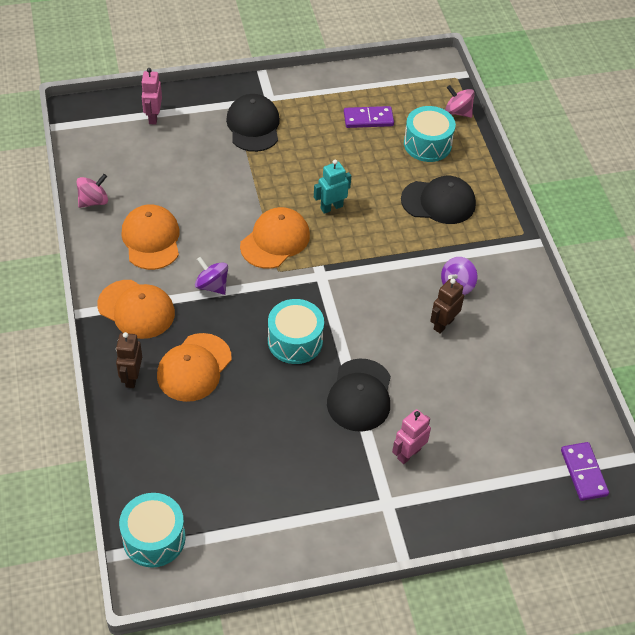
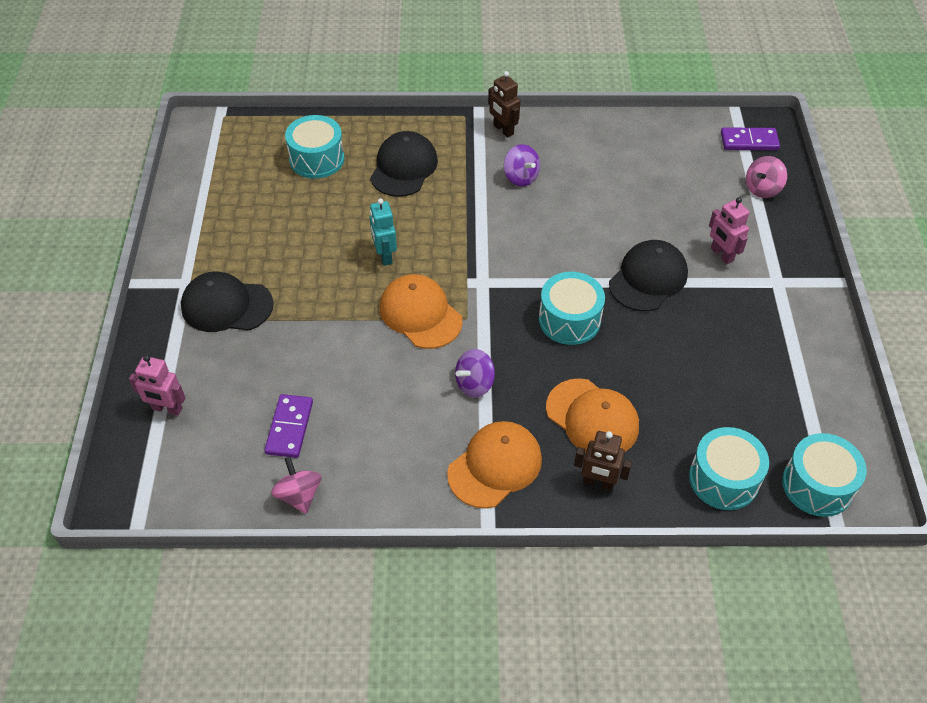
camera: 75 degrees left, 0 degrees up
(149, 466) = (723, 479): none -> turquoise drum
(151, 239) = (385, 437): orange cap -> none
(360, 395) = (648, 278): black cap -> black cap turned 75 degrees counterclockwise
(368, 119) = (258, 199): purple domino -> purple domino (289, 428)
(443, 324) = (568, 198): brown robot -> brown robot (503, 130)
(458, 112) = (277, 126): pink spinning top -> pink spinning top (762, 189)

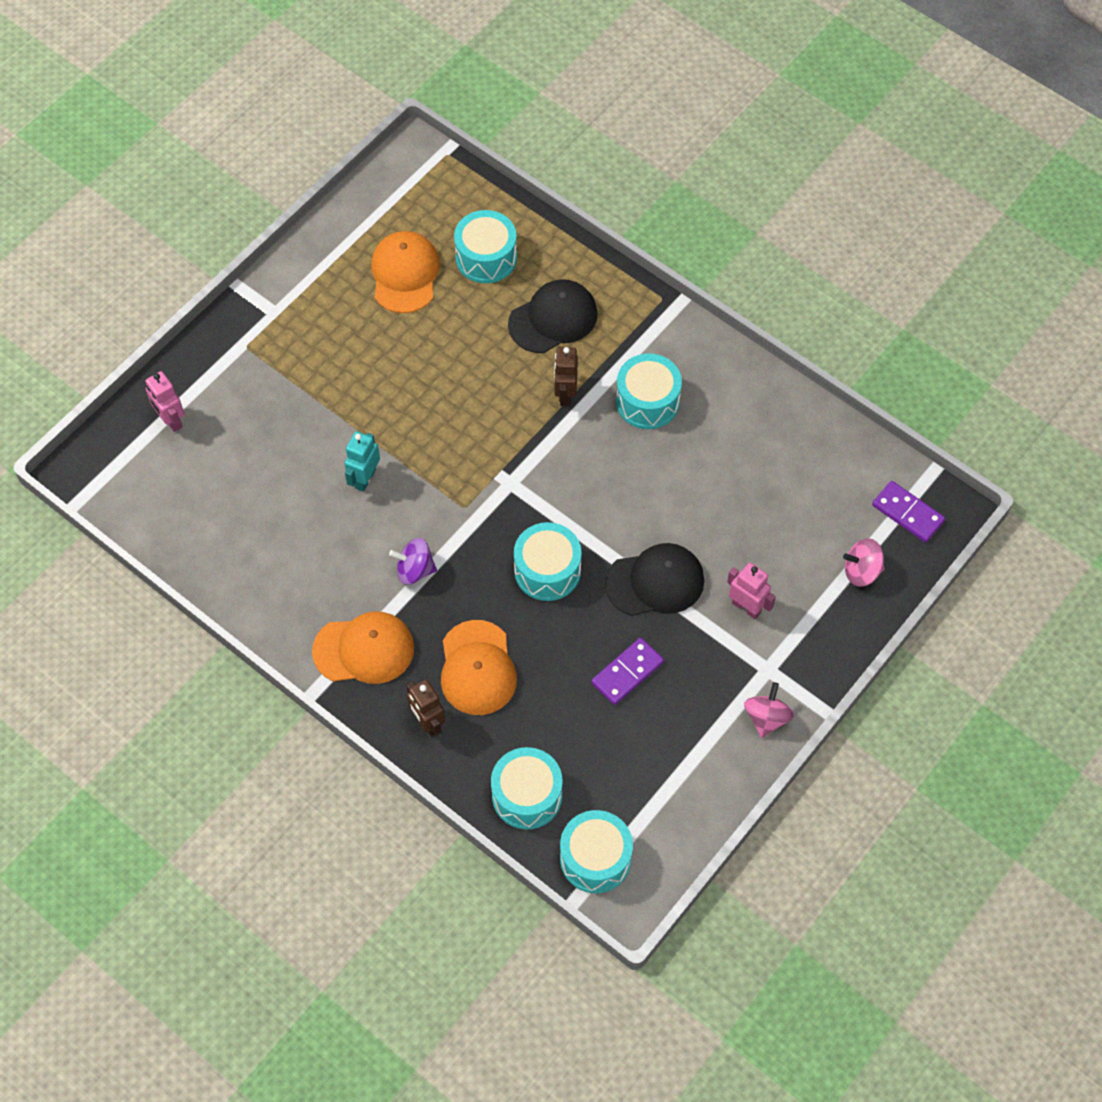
camera: 40 degrees right, 10 degrees up
(226, 305) = (288, 357): black cap -> none
(289, 428) = (244, 502): purple domino -> purple domino (627, 673)
(299, 495) = (203, 563): pink spinning top -> pink spinning top (766, 718)
(384, 256) = (454, 398): turquoise robot -> turquoise robot (365, 478)
(420, 314) = (431, 476): orange cap -> orange cap (405, 274)
(503, 130) = (682, 338): brown robot -> brown robot (565, 394)
(521, 177) = (647, 401): purple spinning top -> turquoise drum
(721, 254) = (746, 607): pink robot -> pink robot turned 120 degrees clockwise

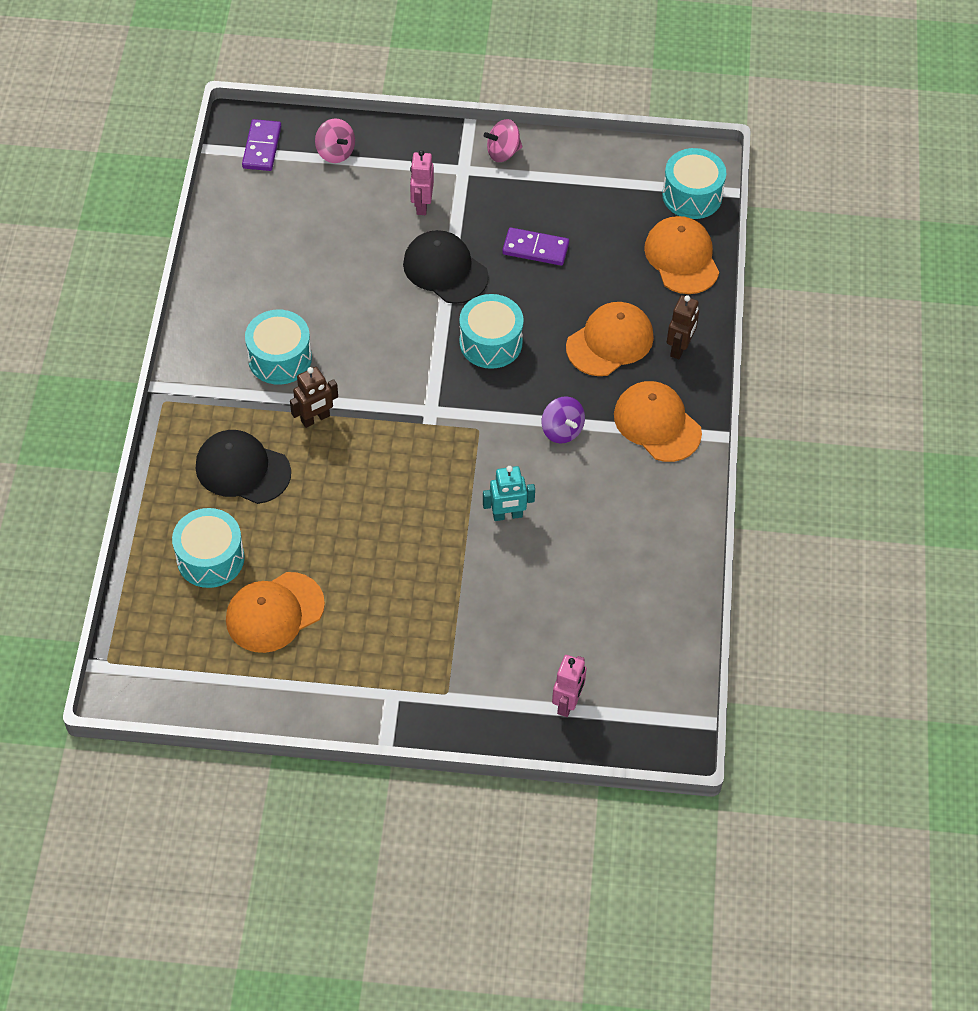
camera: 125 degrees left, 5 degrees down
(527, 795) = (682, 258): turquoise drum -> orange cap

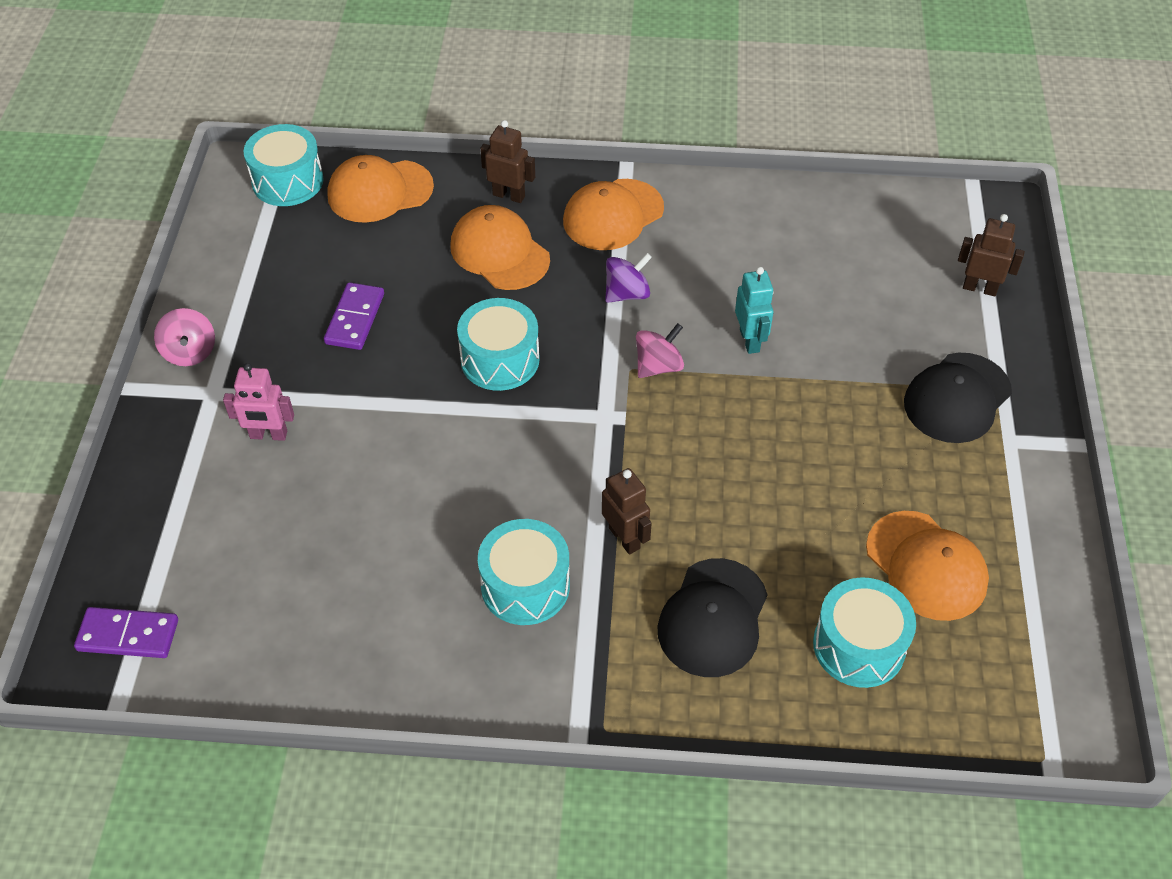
camera: 90 degrees left, 5 degrees down
(335, 152) = (155, 539): pink spinning top -> pink spinning top (658, 366)
(445, 270) = (382, 407): black cap -> black cap (957, 398)
(567, 703) = (979, 288): pink robot -> brown robot

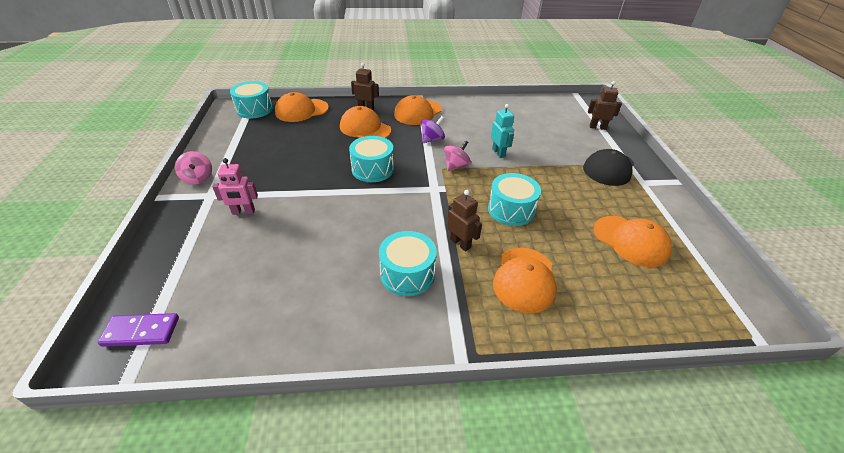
camera: 10 degrees left, 10 degrees down
(355, 319) = (292, 158): purple domino -> none
(713, 618) = (524, 279): black cap -> orange cap
(859, 646) = (614, 285): turquoise drum -> turquoise drum (511, 210)

